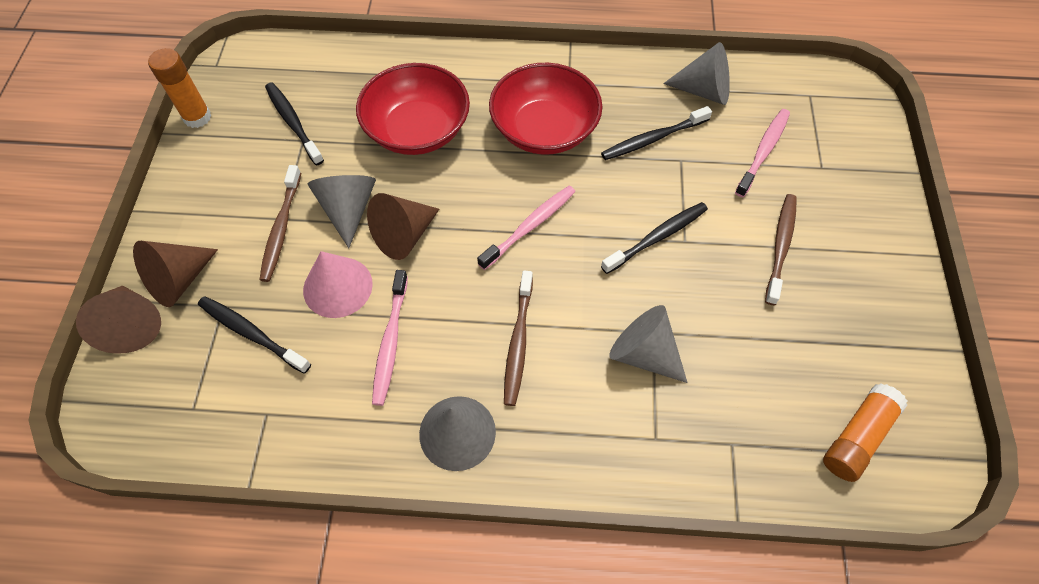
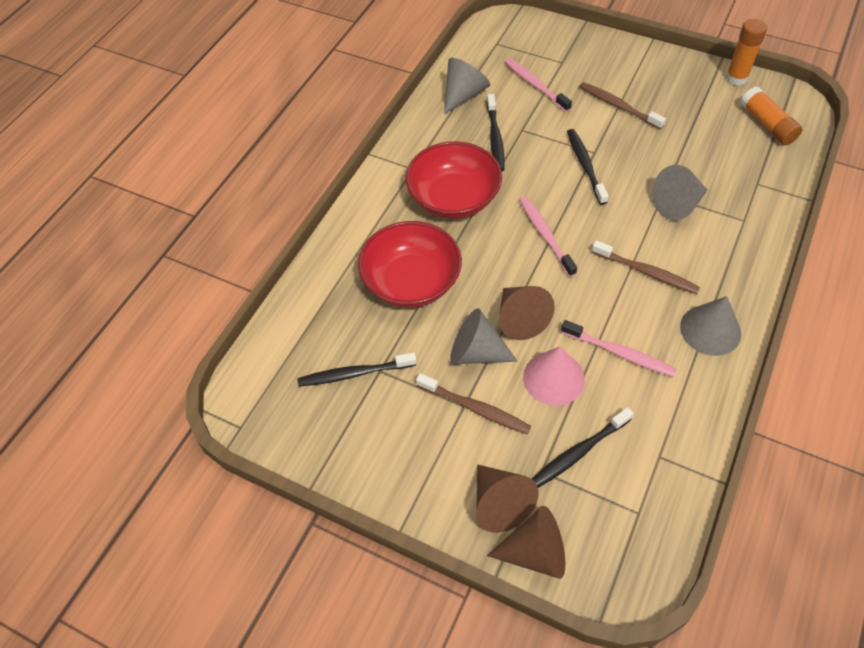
camera: 65 degrees left, 5 degrees down
(197, 117) = (304, 456): orange glue stick -> orange glue stick (736, 78)

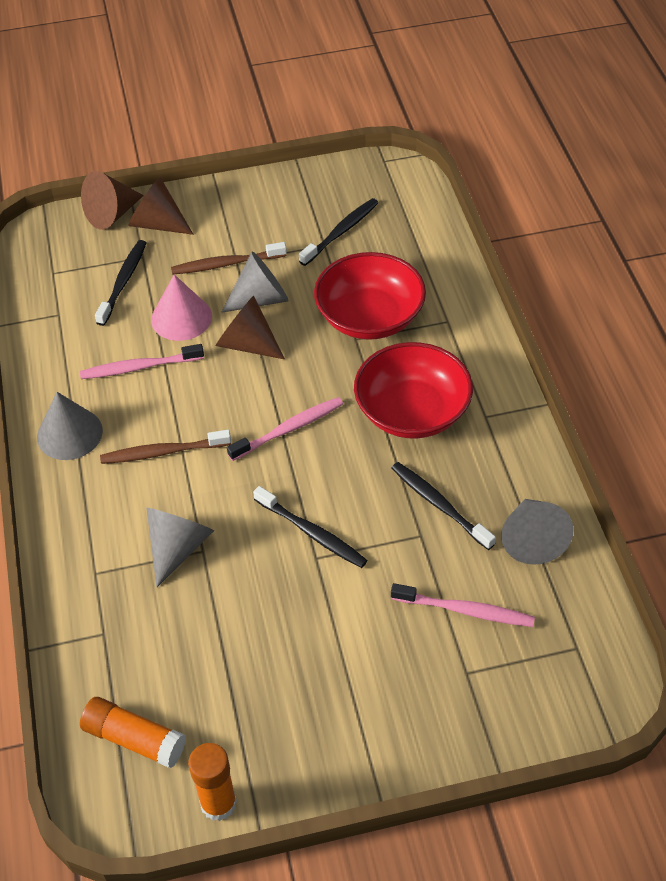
camera: 140 degrees right, 5 degrees down
(545, 235) = (288, 429): pink toothbrush -> pink toothbrush turned 60 degrees counterclockwise
(618, 106) = (338, 644): brown toothbrush -> none

